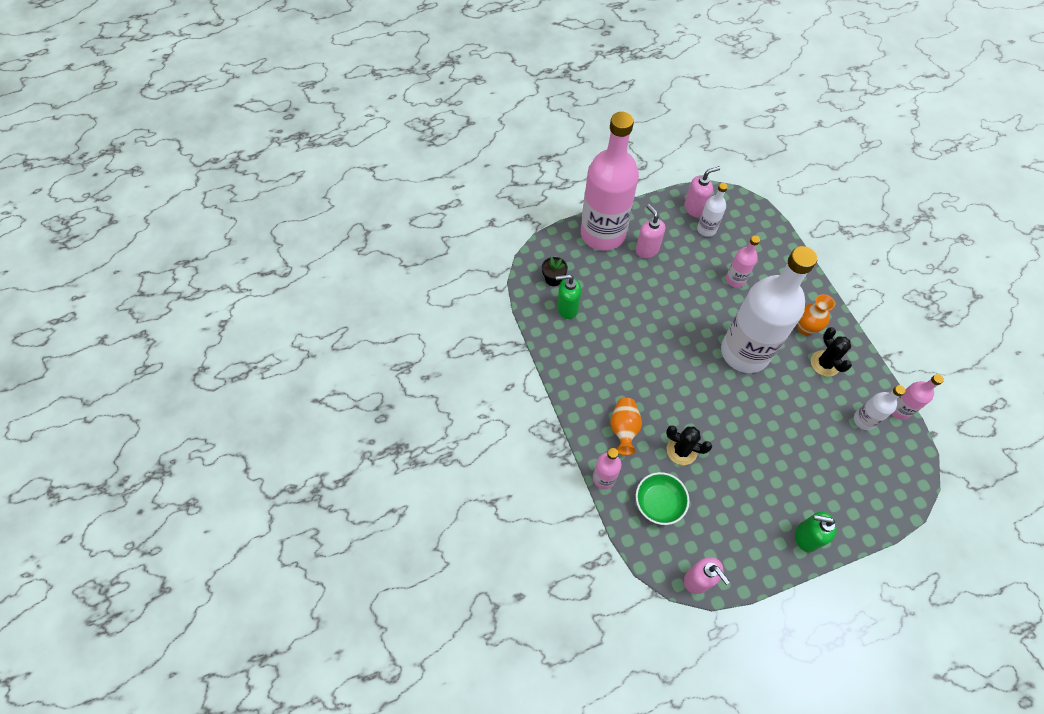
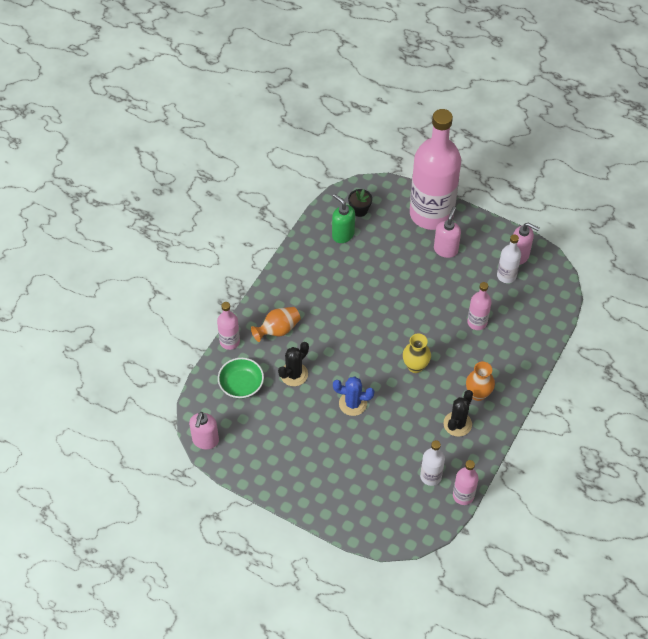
camera: 50 degrees right, 5 degrees down
(681, 450) = (294, 374): black cactus -> black cactus turned 60 degrees clockwise
(745, 352) = (415, 366): white bottle -> yellow vase
(747, 426) = (353, 403): none -> blue cactus
(806, 537) = (296, 488): green soap dispenser -> none

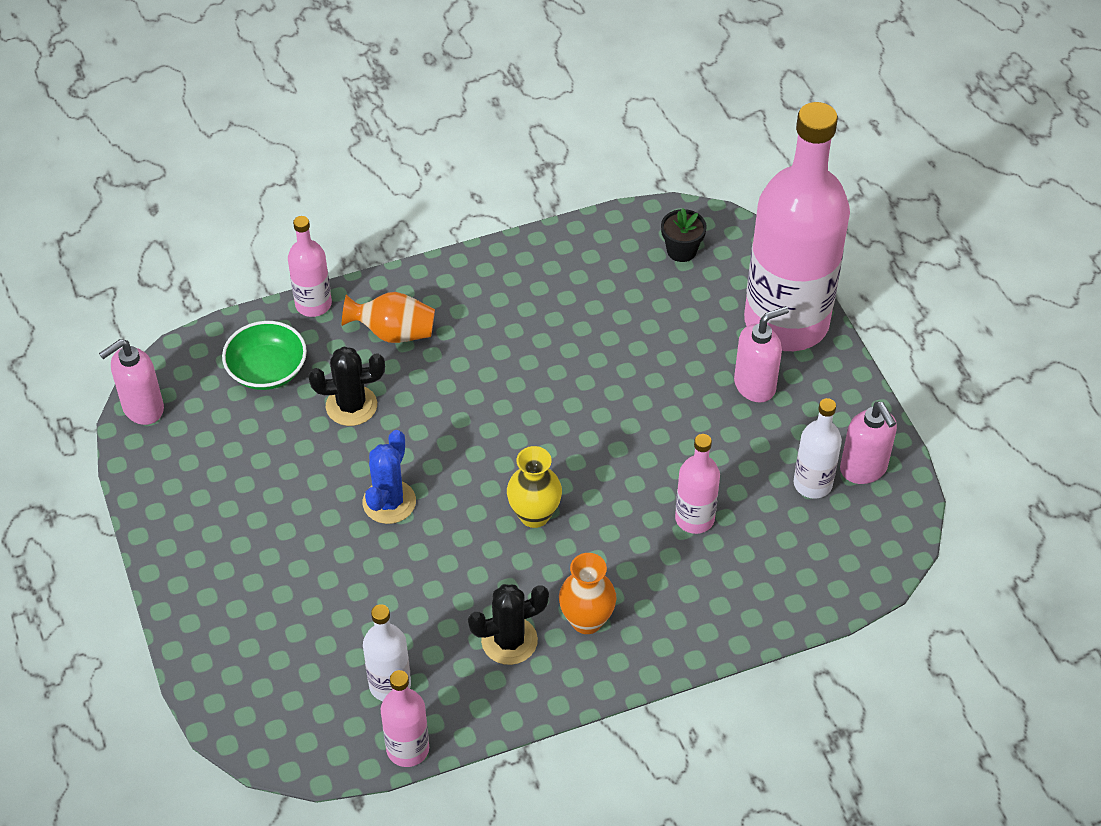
camera: 40 degrees right, 5 degrees down
(343, 234) = (621, 267): green soap dispenser -> none
(353, 403) = (389, 502): blue cactus -> blue cactus turned 60 degrees clockwise

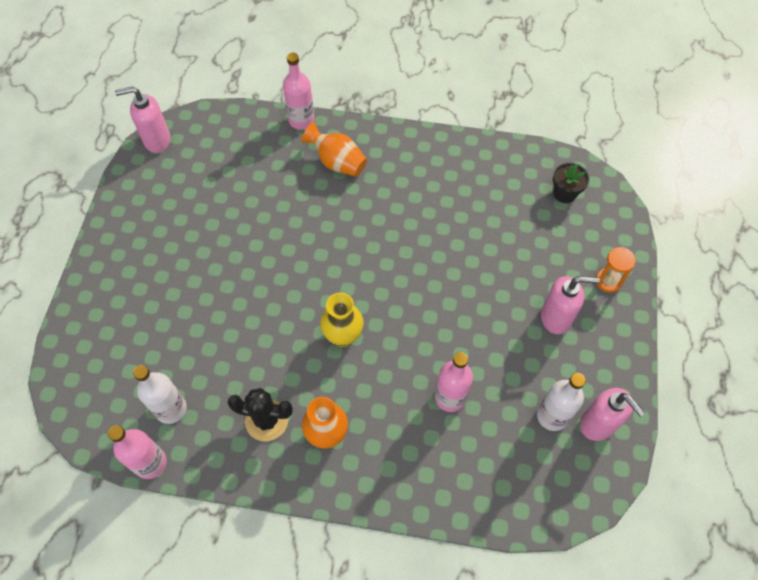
camera: 30 degrees right, 10 degrees up
(267, 370) = (245, 150): green bowl -> none
(351, 406) = (279, 199): black cactus -> none
(389, 502) = (257, 277): blue cactus -> none
(786, 322) = (608, 281): pink bottle -> orange hourglass
(863, 469) = (598, 424): pink soap dispenser -> pink soap dispenser turned 45 degrees counterclockwise

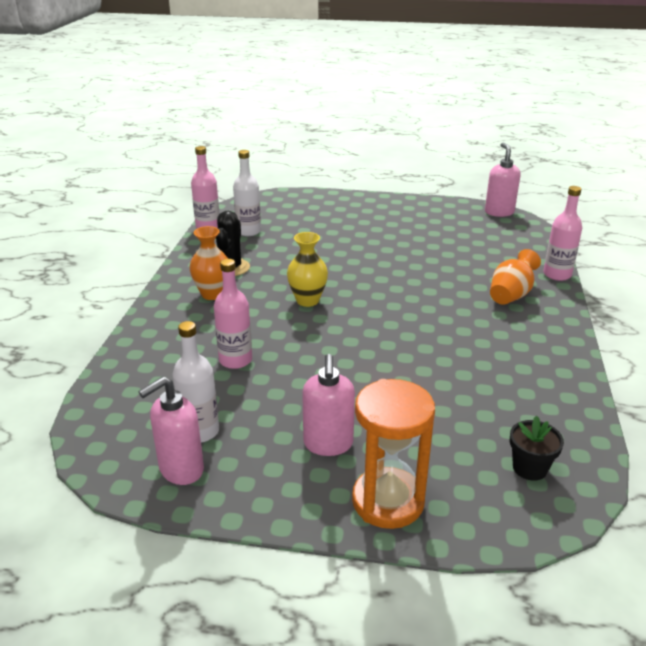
camera: 90 degrees right, 30 degrees down
(608, 281) = (388, 501): orange hourglass -> orange hourglass, size x1.89

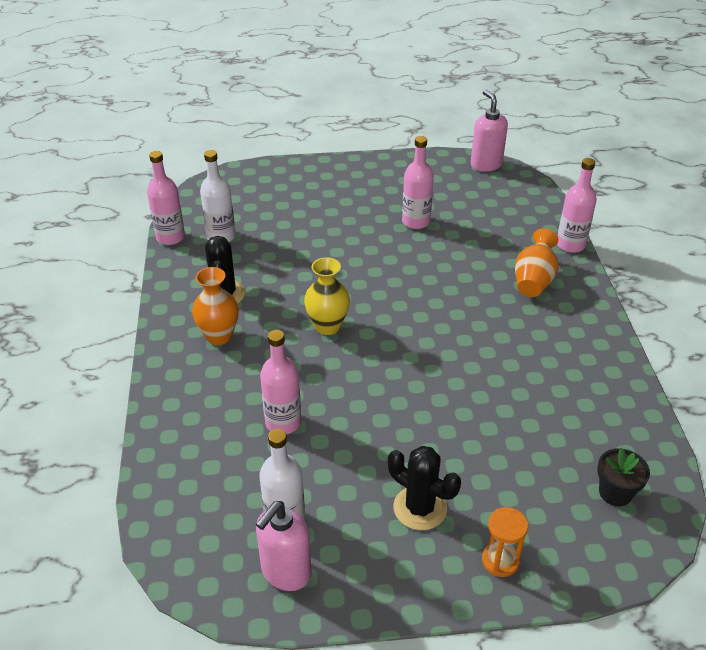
camera: 15 degrees left, 10 degrees up
(328, 444) = (420, 508): pink soap dispenser -> black cactus
(388, 501) = (500, 561): orange hourglass -> orange hourglass, size x0.53
(419, 242) = (416, 222): none -> pink bottle

